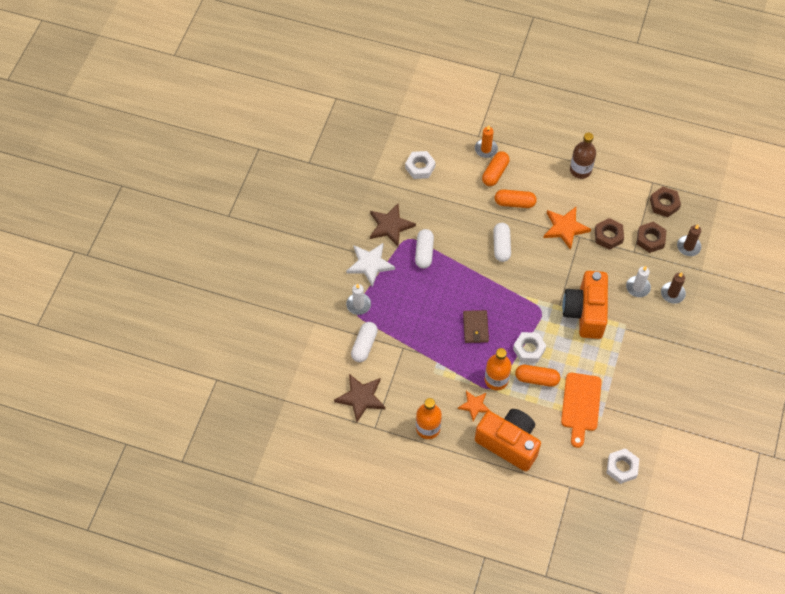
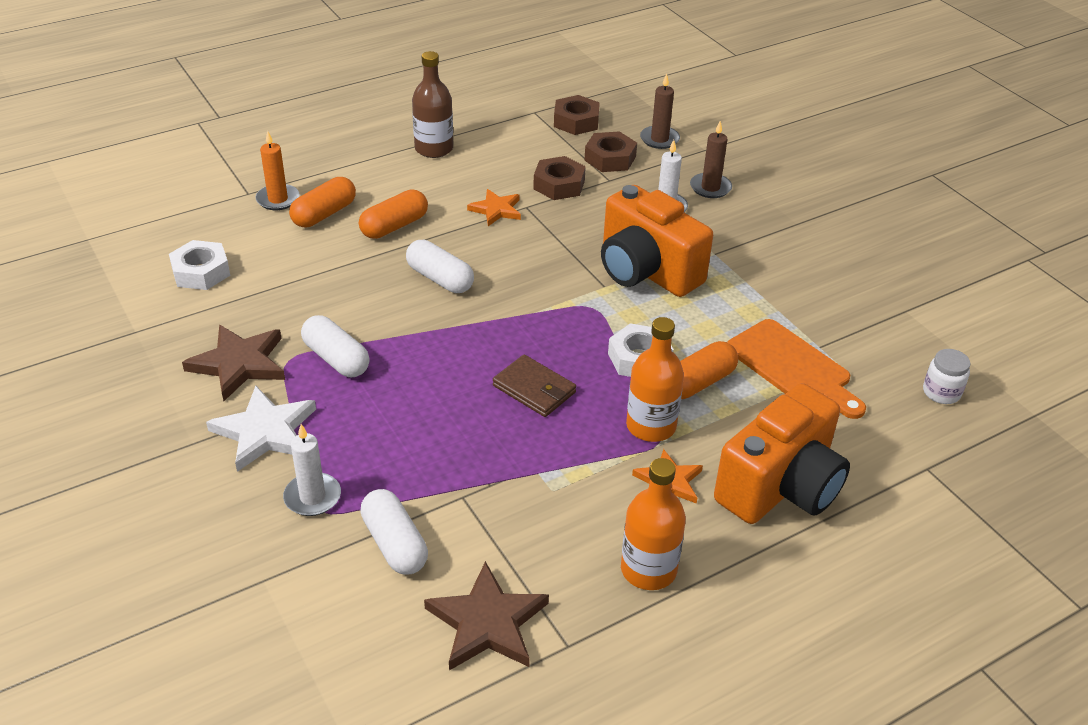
camera: 50 degrees left, 20 degrees down
(495, 173) = (324, 214): orange capsule -> orange capsule turned 60 degrees clockwise
(508, 443) = (780, 487): orange camera -> orange camera turned 150 degrees clockwise
(565, 228) = (496, 210): orange star -> orange star, size x0.64
(621, 467) = (941, 392): white nut -> white jar

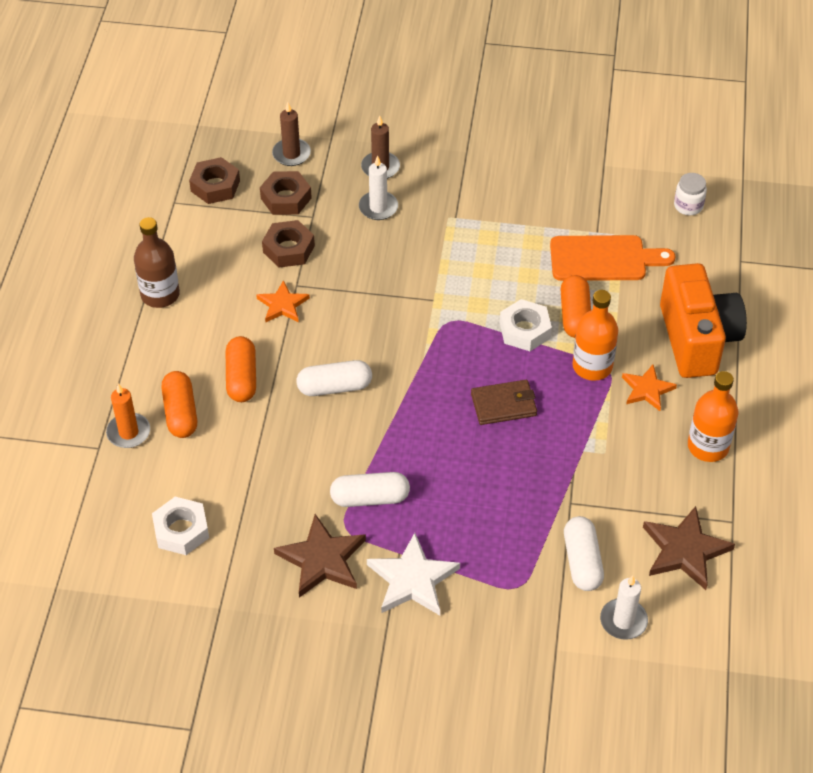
camera: 50 degrees left, 10 degrees up
(312, 497) = (502, 584): white candle -> white candle (623, 621)
(395, 544) = (582, 561): white capsule -> white capsule turned 75 degrees clockwise
(646, 271) = (439, 266): orange camera -> none

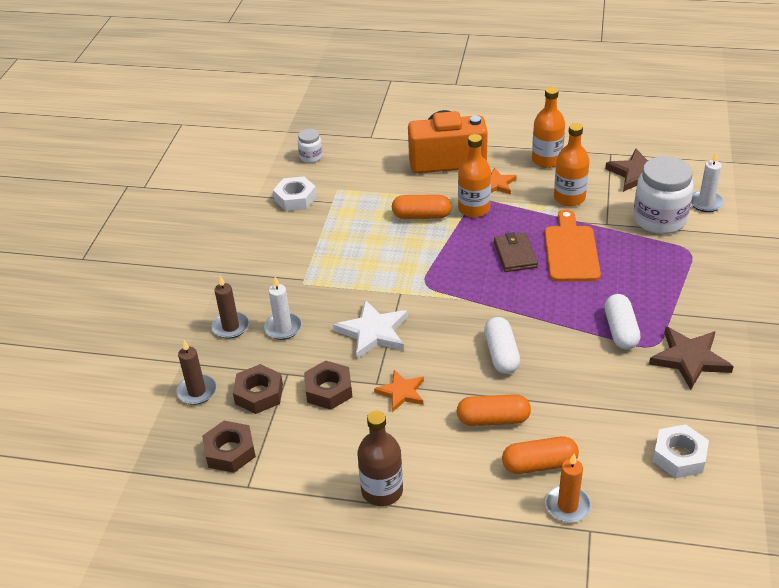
camera: 85 degrees left, 10 degrees down
(412, 579) = (696, 306): white star -> white star (373, 332)
(525, 330) = (436, 242): white nut -> white nut (295, 198)
(582, 561) = (659, 219): white capsule -> white jar
(603, 259) = (362, 199): orange cutting board -> orange cutting board (571, 250)
(623, 466) = (569, 198): none -> orange bottle

